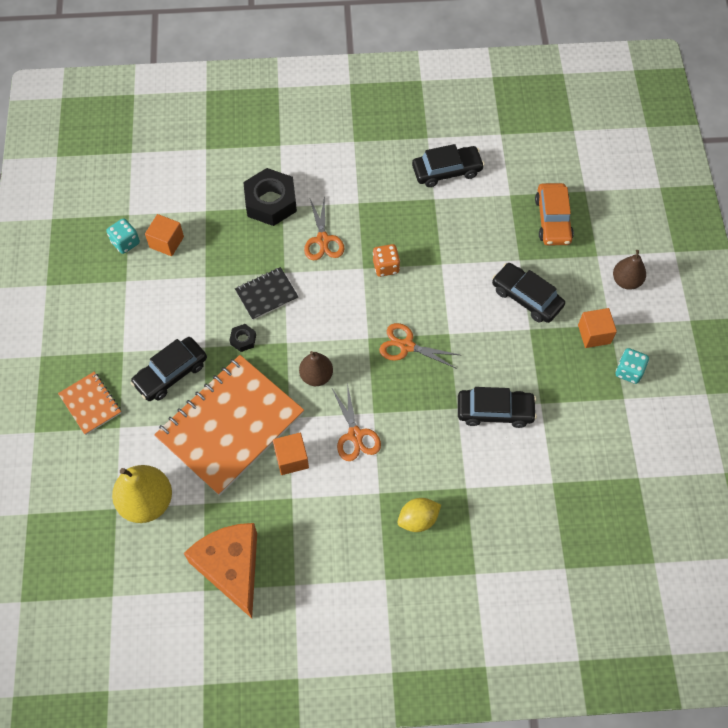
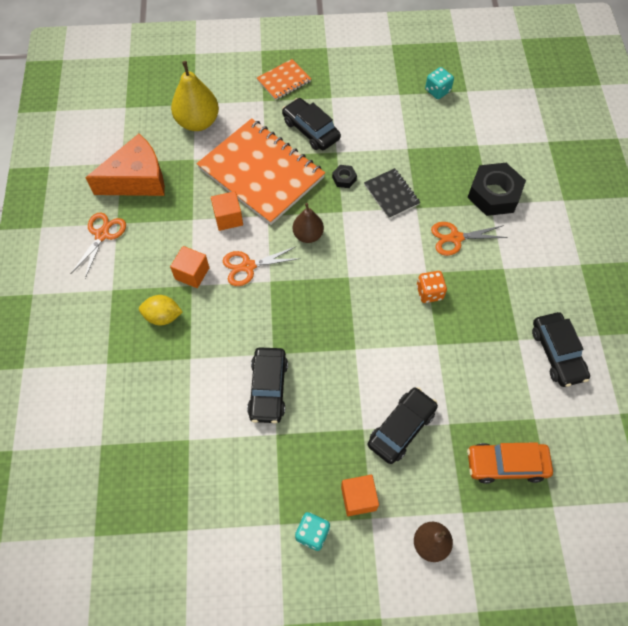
camera: 90 degrees right, 0 degrees up
(166, 242) = (441, 119): orange cube -> orange cube (192, 273)
(406, 346) = (340, 310): orange scissors -> orange scissors (102, 235)
(418, 519) = (163, 316): yellow lemon -> yellow lemon turned 60 degrees counterclockwise

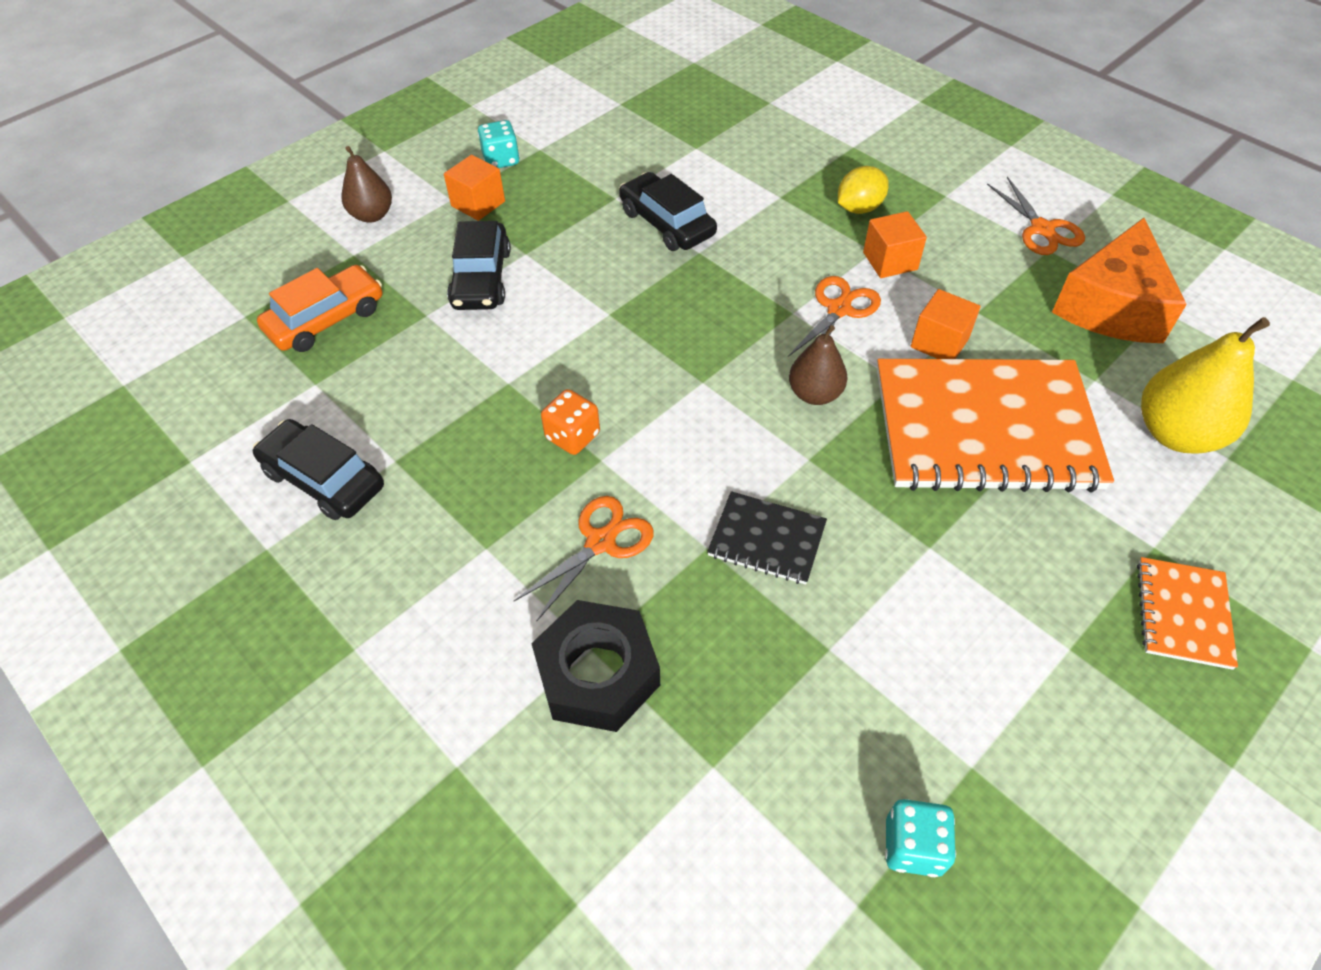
camera: 140 degrees right, 10 degrees down
(311, 130) = (1015, 554): black car -> none
(344, 179) = (864, 510): black nut -> none

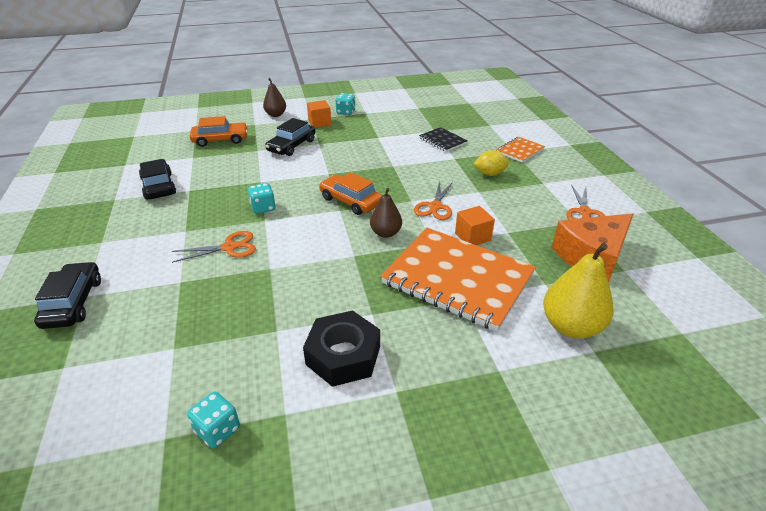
camera: 30 degrees right, 15 degrees down
(572, 436) = (263, 208): orange dice -> turquoise dice
(597, 673) = (172, 291): black nut -> black nut (343, 355)
(667, 223) = (390, 152): black car -> black car (73, 302)
(702, 356) = (351, 201): none -> orange car
(766, 540) = (298, 277): black notebook -> black notebook (442, 141)
(839, 309) = (435, 207): orange scissors -> orange scissors turned 135 degrees clockwise
(890, 261) = (483, 198): orange cube -> none
(1182, 614) = (481, 409): orange notebook -> orange notebook (519, 151)

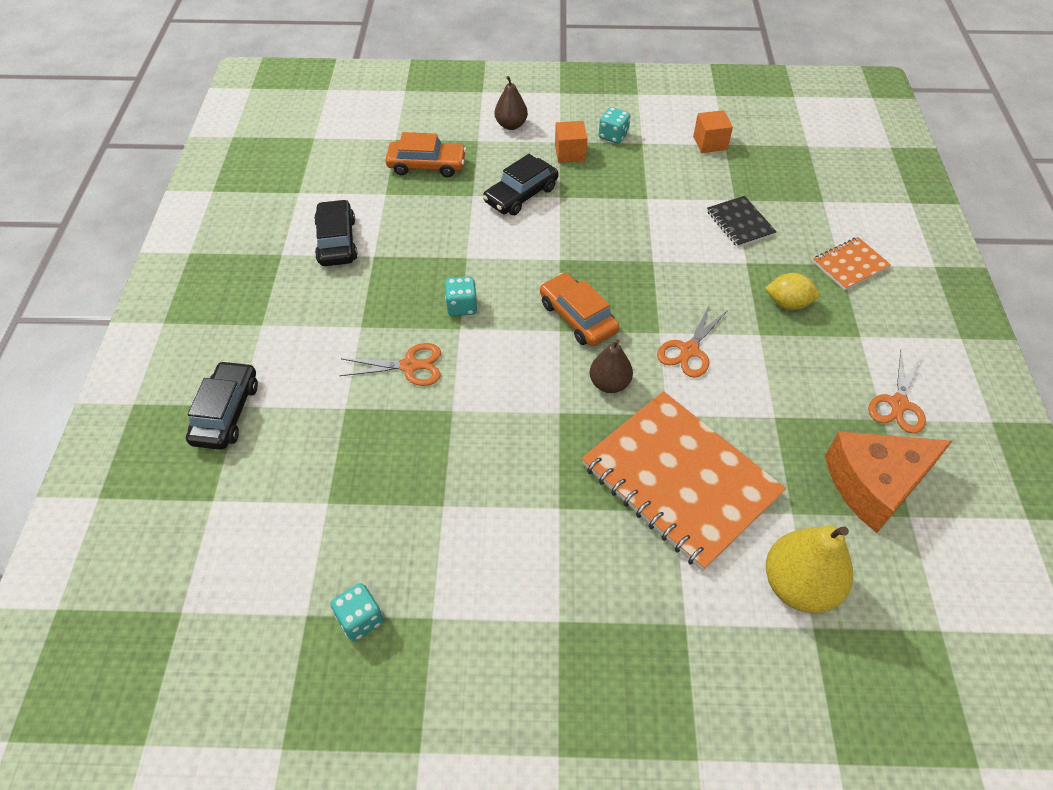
camera: 15 degrees right, 15 degrees up
(343, 355) = (511, 558): black nut -> none
(472, 237) = (723, 415): orange cube -> orange cube (710, 143)

